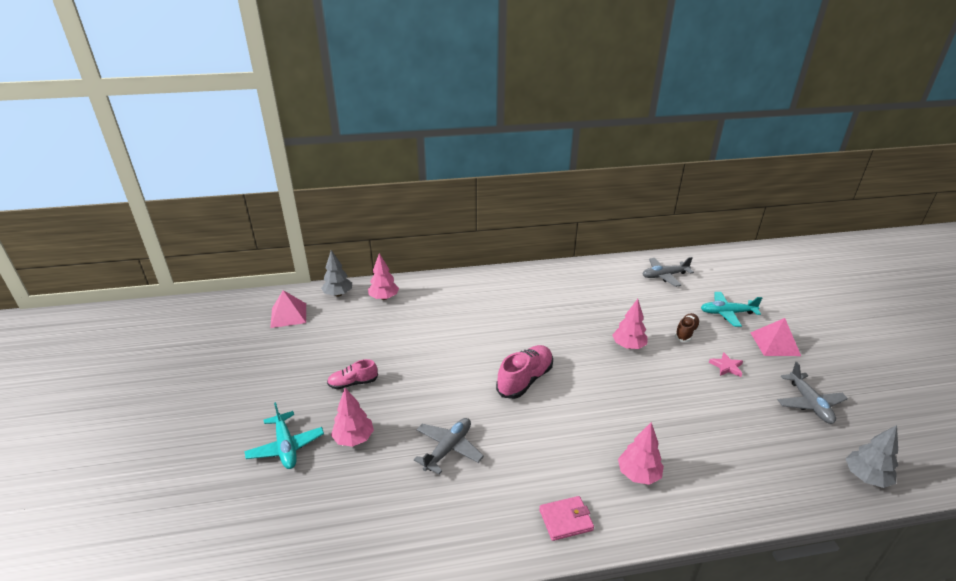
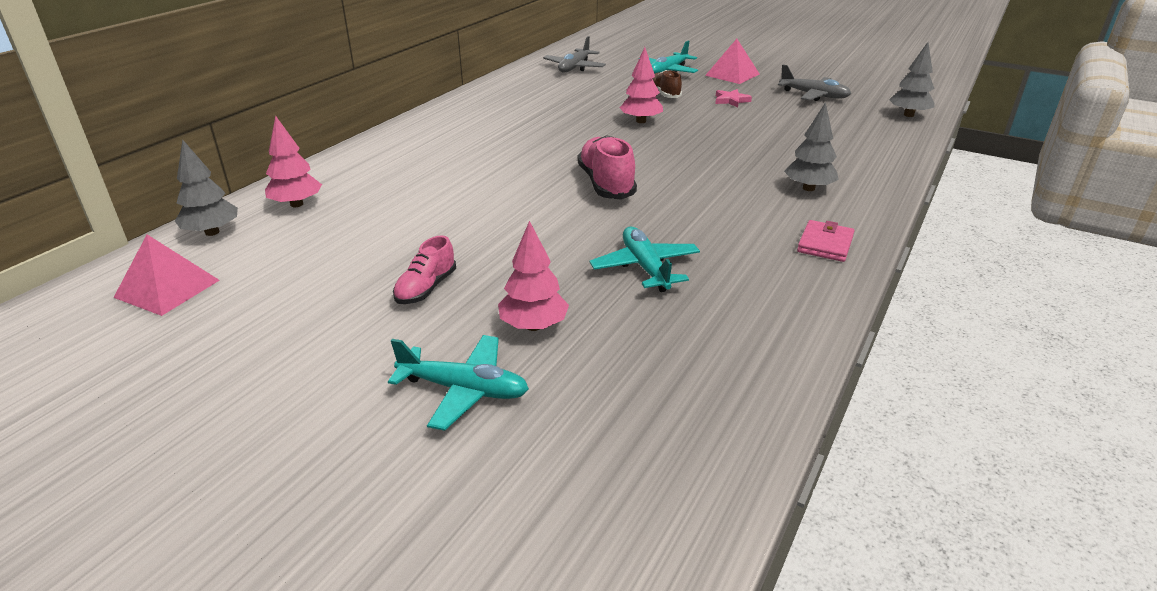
camera: 50 degrees left, 0 degrees up
(448, 449) = (645, 267): grey plane -> turquoise plane
(638, 474) = (808, 188): pink tree -> grey tree

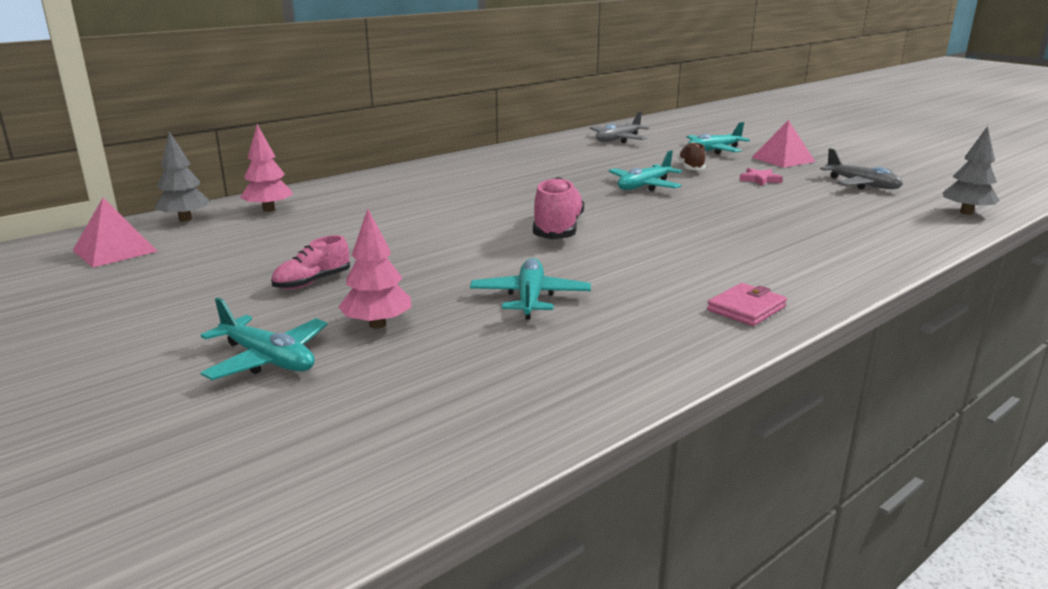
camera: 20 degrees right, 10 degrees down
(641, 121) = (644, 186): pink tree -> turquoise plane
(808, 188) = (775, 260): grey tree -> none

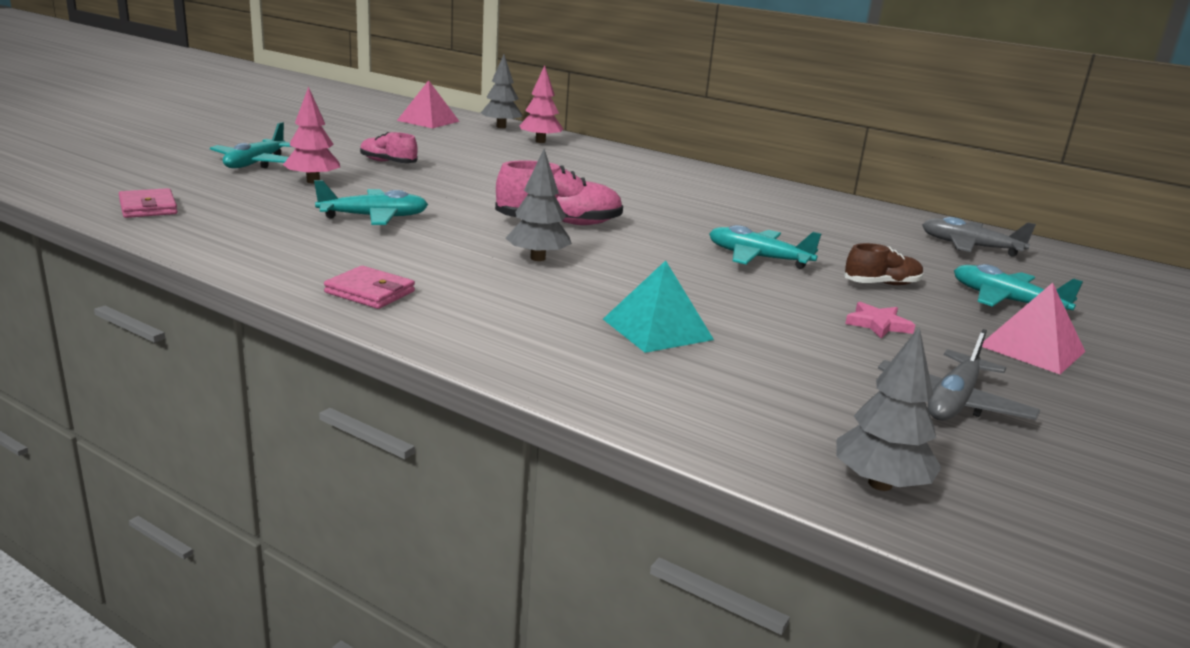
camera: 70 degrees right, 0 degrees up
(463, 430) = (148, 207): none -> pink wallet
(651, 245) = (537, 258): none -> grey tree
(789, 228) = (657, 329): none -> turquoise pyramid

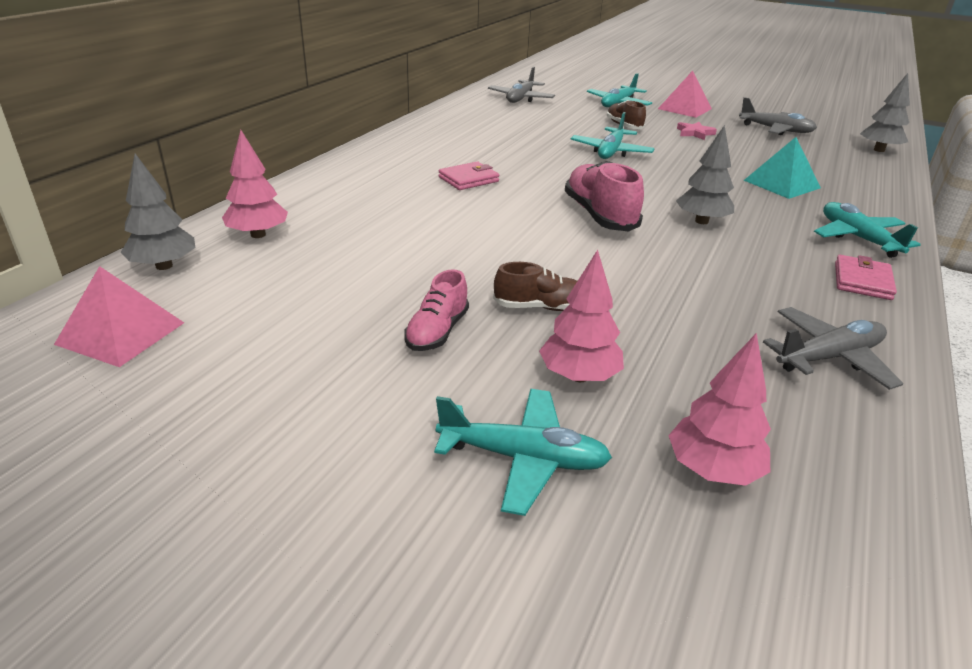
camera: 95 degrees left, 10 degrees up
(148, 207) = (830, 496): pink wallet -> pink wallet (468, 179)
(201, 191) = (712, 470): none -> pink tree
(265, 243) = (829, 358): none -> grey plane
(374, 217) = (680, 307): turquoise plane -> turquoise plane (858, 238)
(401, 185) = (541, 307): none -> brown shoe

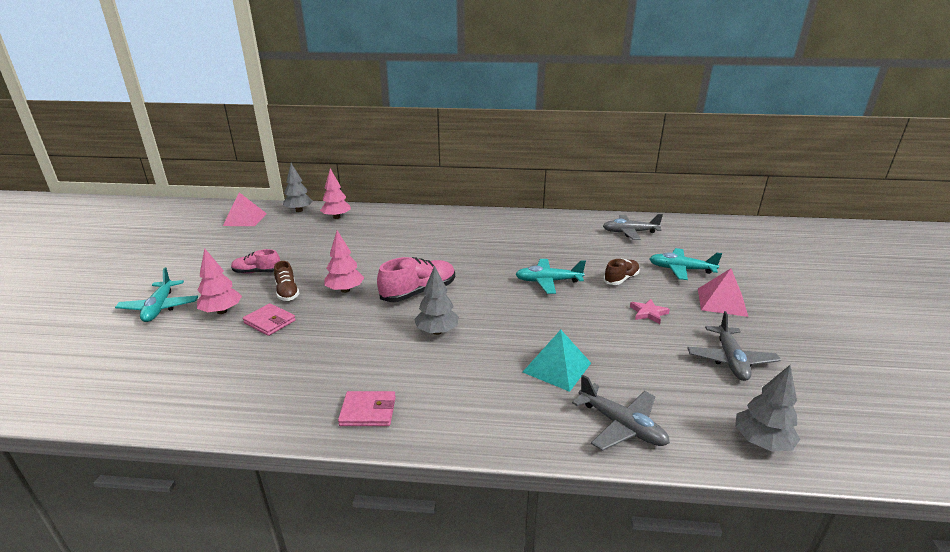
camera: 70 degrees right, 5 degrees down
(468, 179) = (444, 245): pink wallet -> pink wallet (270, 322)
(712, 470) = (144, 354): pink tree -> pink tree (345, 290)
(829, 358) = (249, 392): grey plane -> grey plane (621, 425)
(858, 238) = (456, 412): turquoise plane -> none

